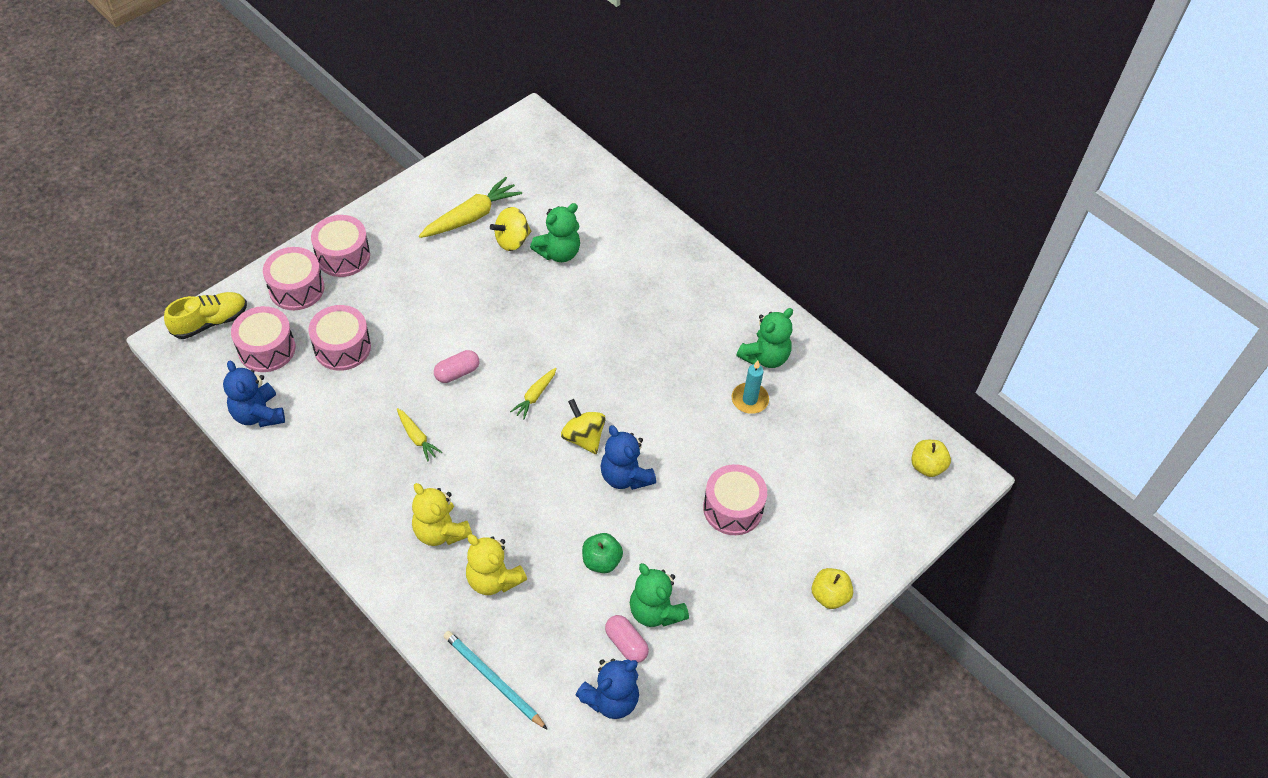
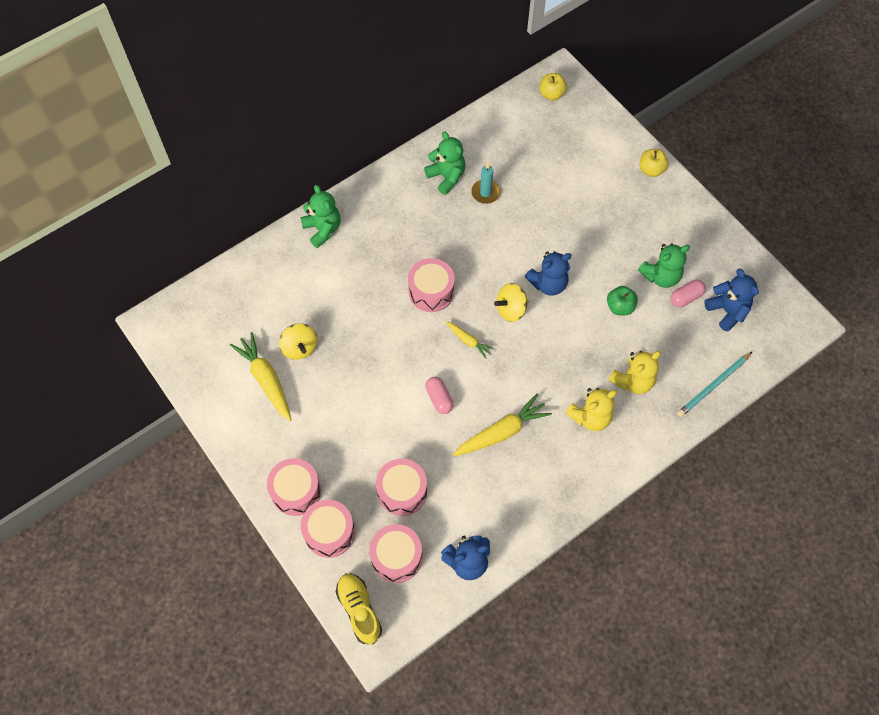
camera: 80 degrees left, 10 degrees up
(417, 438) = (502, 432): yellow carrot -> yellow carrot, size x1.83
(558, 253) = (319, 312): green teddy bear -> green teddy bear (322, 229)
(733, 508) = (580, 217): pink drum -> pink drum (431, 291)

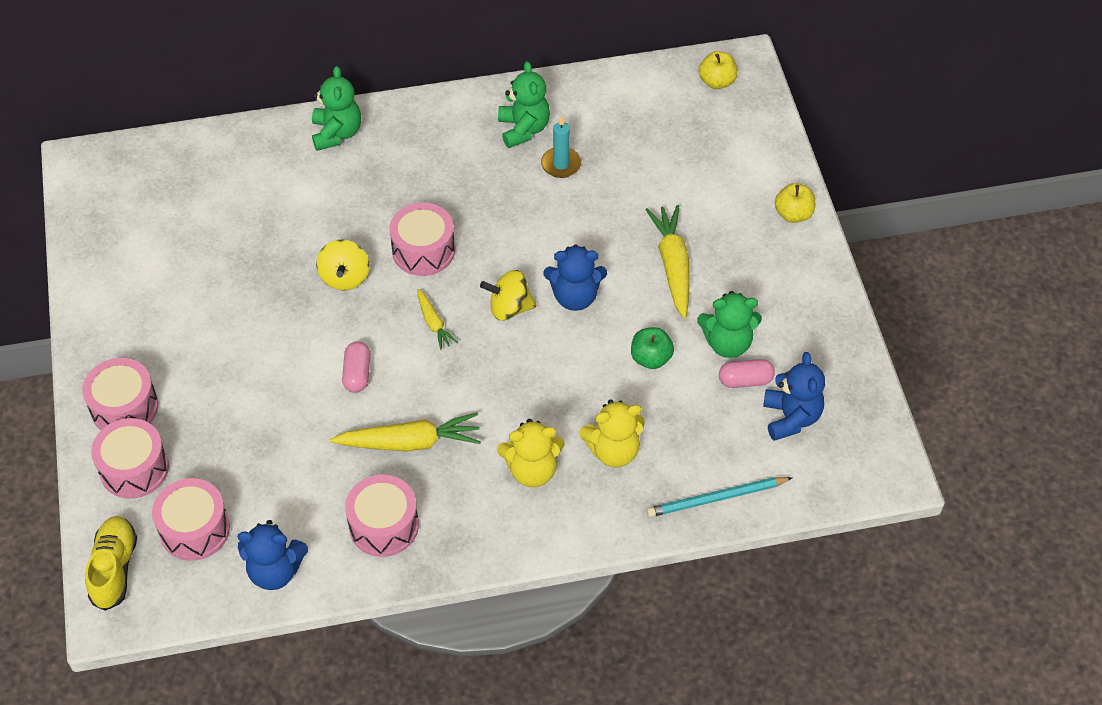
camera: 25 degrees right, 10 degrees down
(266, 379) = (167, 272): yellow carrot -> yellow carrot (673, 265)
(300, 348) = (228, 253): yellow spinning top -> yellow spinning top (345, 277)
(402, 491) = (247, 459): pink drum -> pink drum (384, 525)

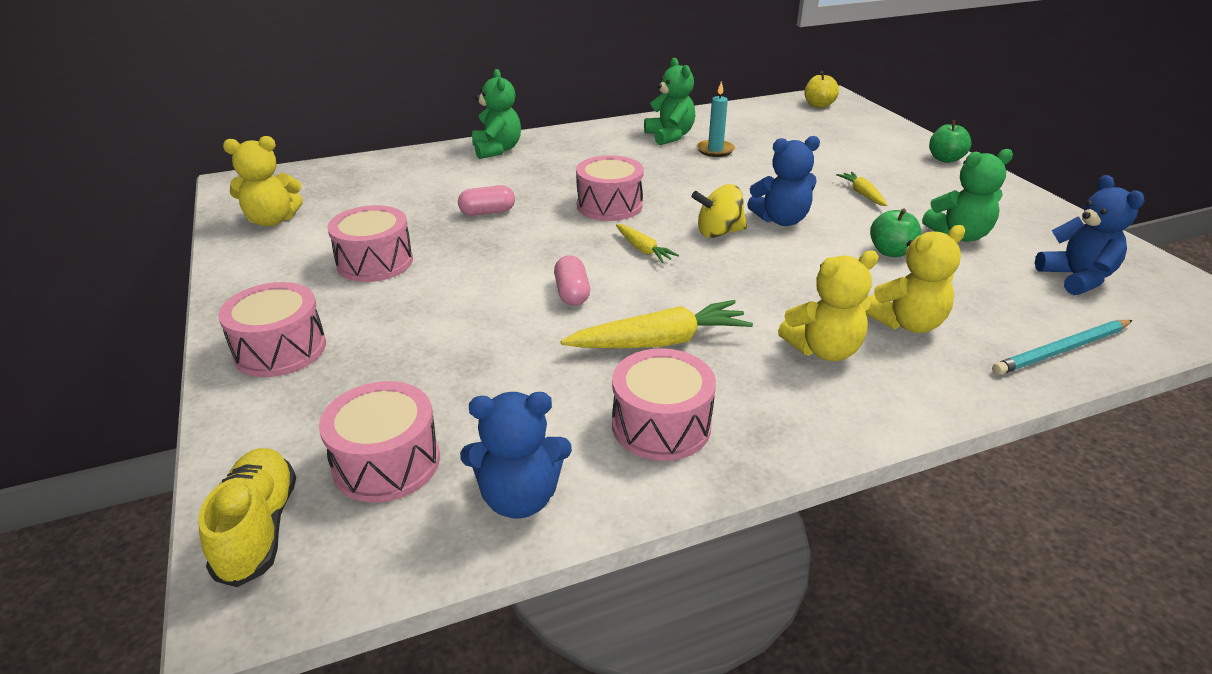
camera: 10 degrees left, 20 degrees down
(114, 232) = (272, 220): none -> yellow teddy bear
(134, 468) = (293, 406): pink drum -> pink drum (375, 262)
(345, 277) = (533, 228): yellow spinning top -> none
(673, 265) = (862, 194): yellow carrot -> yellow carrot, size x0.55
(745, 380) = (1002, 257): pink capsule -> pink capsule (487, 212)
(793, 214) = (945, 159): yellow apple -> green apple

